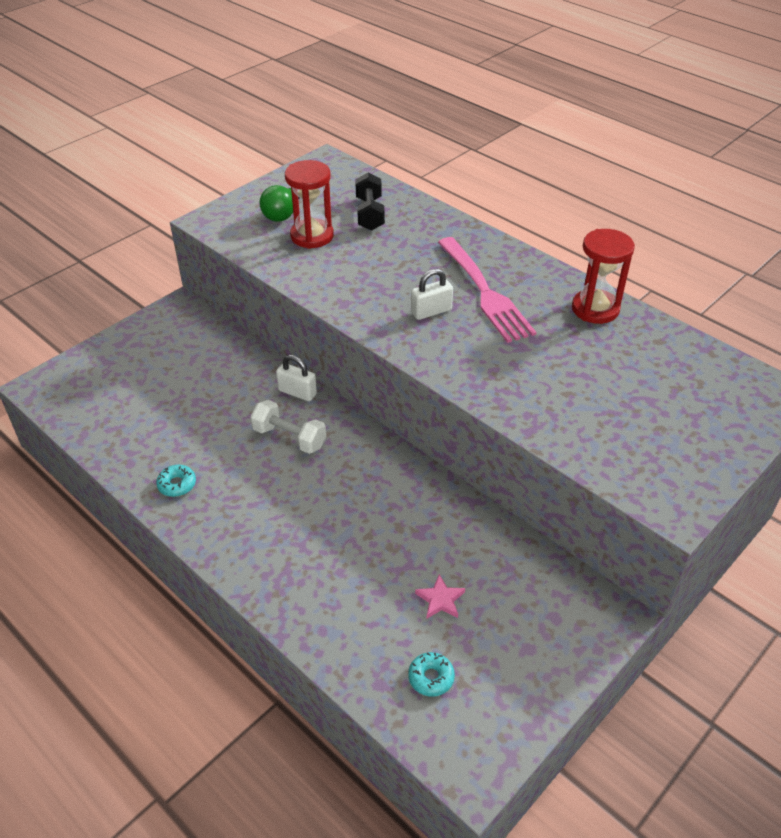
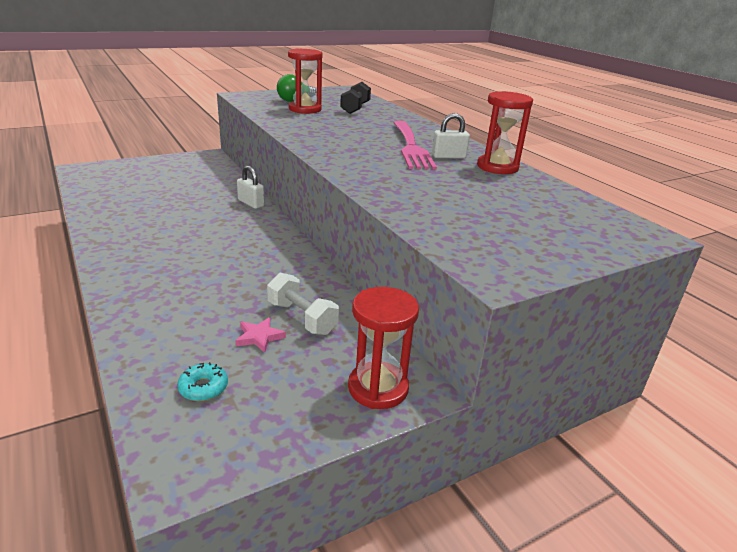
camera: 15 degrees right, 15 degrees down
(177, 484) = (117, 227): turquoise donut -> none
(289, 438) = (223, 222): white dumbbell -> white dumbbell (302, 318)
(431, 311) = (360, 147): white padlock -> white padlock (448, 156)
(579, 625) = (378, 388): none -> red hourglass

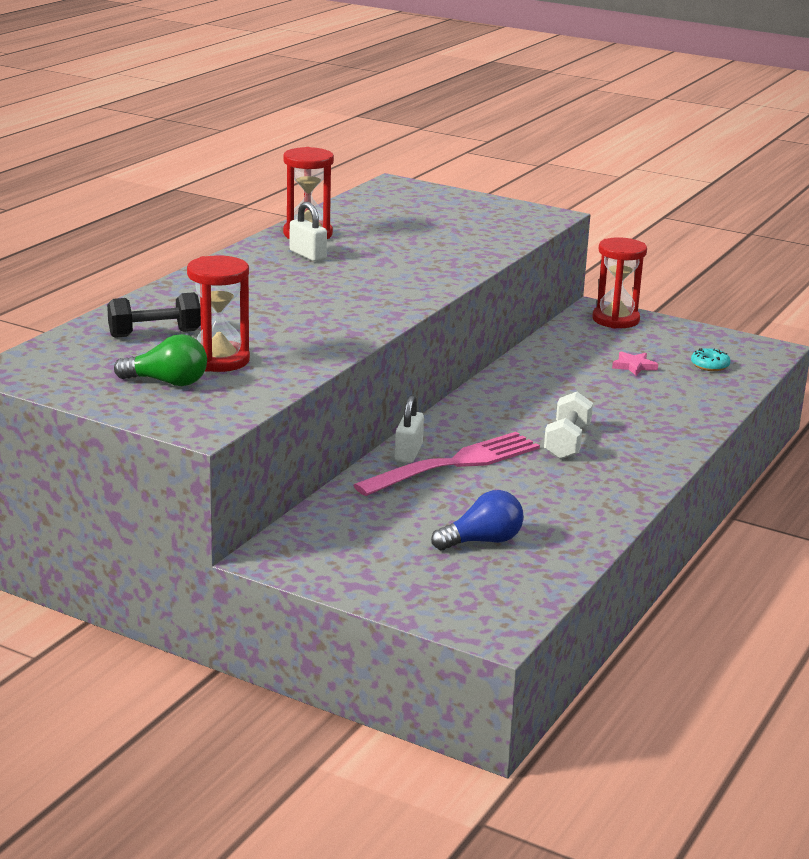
camera: 120 degrees left, 5 degrees down
(141, 189) = (482, 541): none -> blue light bulb
(302, 318) = (585, 359): white dumbbell -> white dumbbell (567, 442)
(410, 146) = (300, 274): pink fork -> pink fork (454, 464)

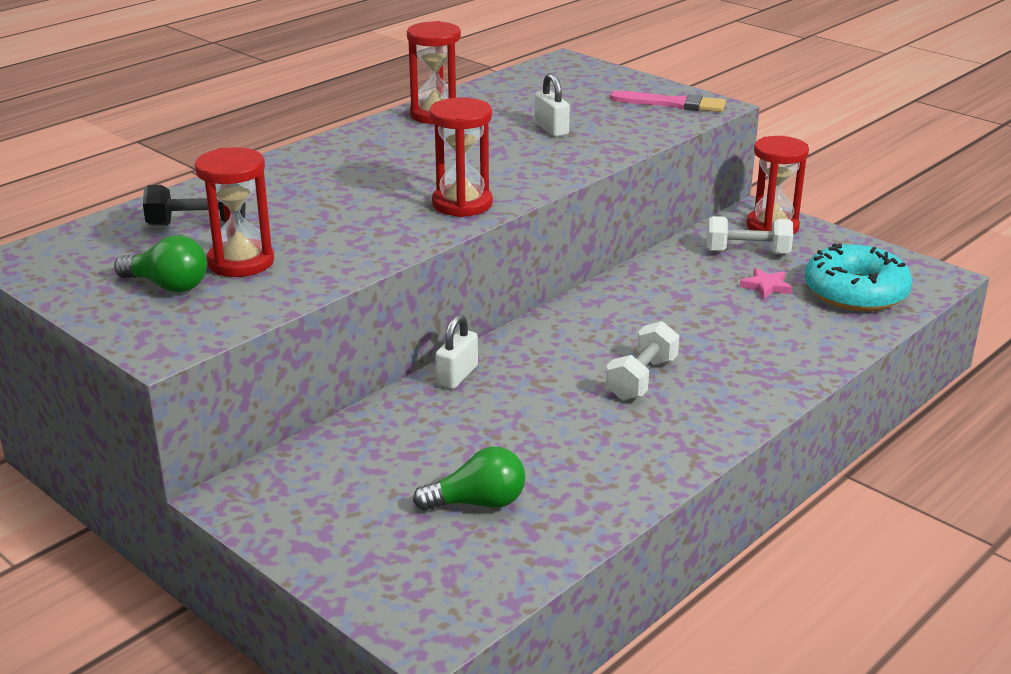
camera: 15 degrees right, 5 degrees up
(307, 255) = (420, 139): white padlock -> white padlock (551, 129)
(383, 304) = (462, 204): none -> red hourglass
(454, 464) = (499, 396): pink fork -> none
(482, 541) = (478, 503): blue light bulb -> green light bulb
(515, 215) = (672, 104): none -> pink brush
(604, 341) = (747, 252): none -> white dumbbell
(709, 365) = (855, 292): turquoise donut -> turquoise donut, size x2.35

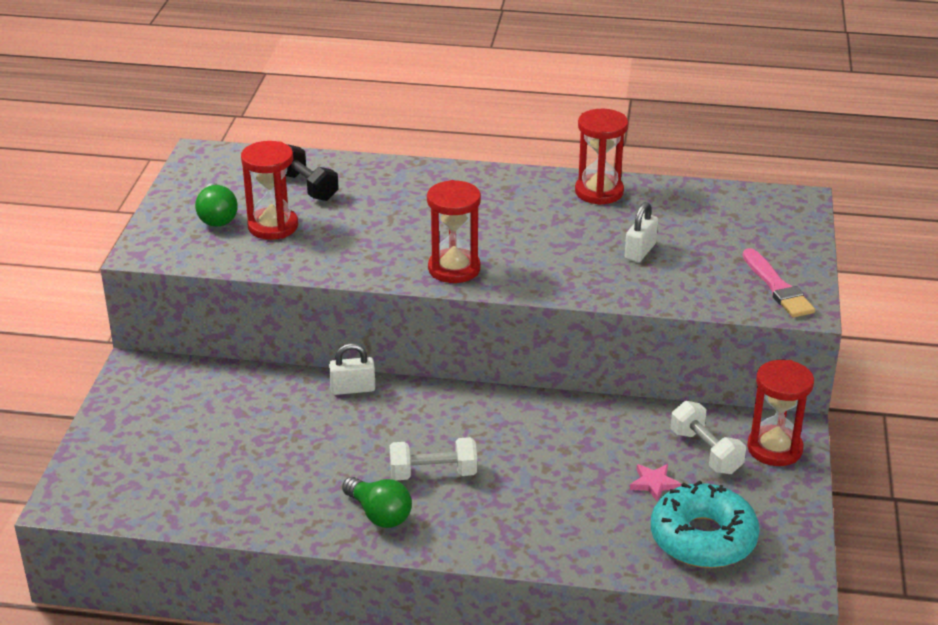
camera: 55 degrees right, 5 degrees up
(478, 503) = (210, 464): green light bulb -> green light bulb (379, 514)

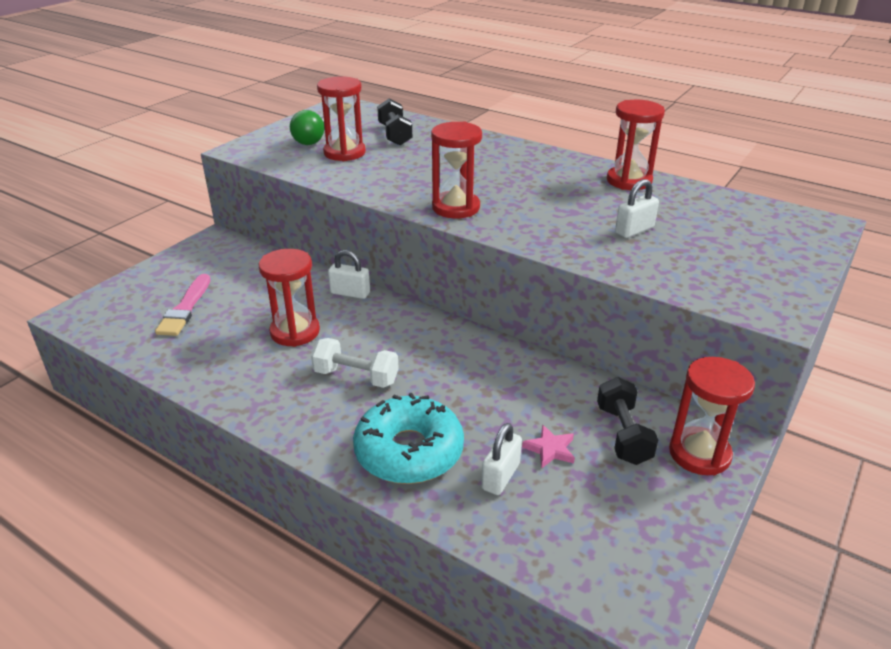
camera: 25 degrees right, 0 degrees up
(332, 447) = (295, 332): none -> red hourglass
(379, 514) = (283, 397): green light bulb -> none
(628, 519) = (500, 476): none -> white padlock
(703, 538) = (565, 523): turquoise donut -> turquoise donut (409, 451)
(705, 452) = (623, 434): white dumbbell -> black dumbbell
(777, 287) = (758, 289): pink brush -> pink brush (185, 308)

